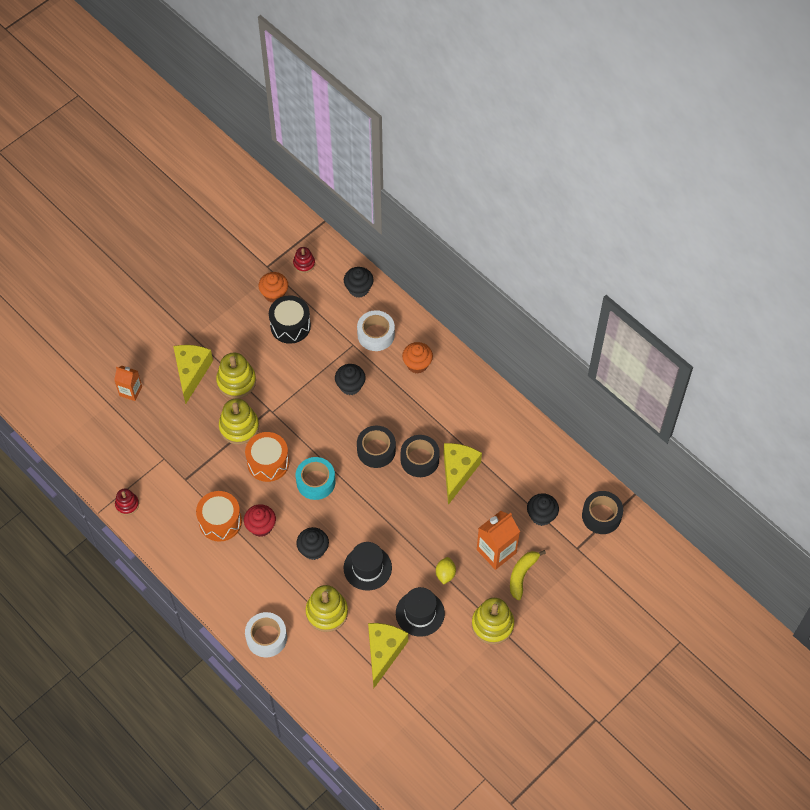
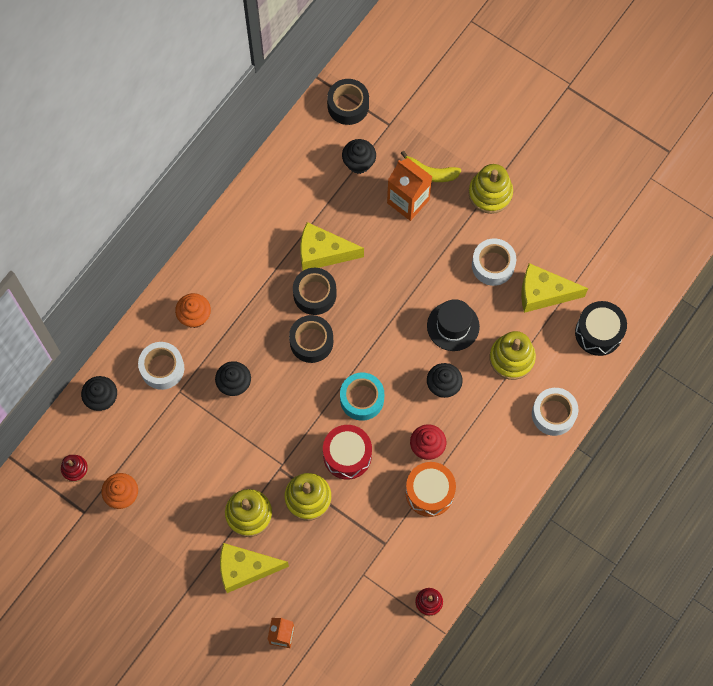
camera: 100 degrees left, 10 degrees up
(268, 462) = (347, 455): orange drum -> red drum
(290, 326) = (164, 467): black drum -> black drum (598, 333)
(420, 613) = (493, 265): black hat -> white tape
(445, 574) = (444, 247): yellow lemon -> none

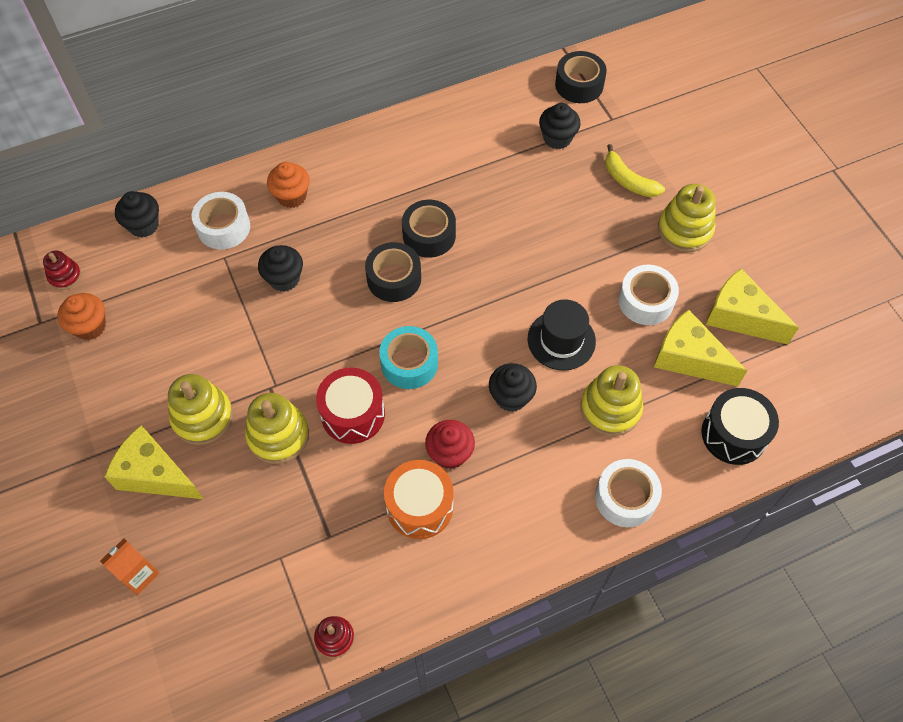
camera: 30 degrees right, 10 degrees down
(323, 253) = (464, 201): yellow cheese -> yellow cheese (740, 317)
(408, 201) = (588, 196): orange carton -> none

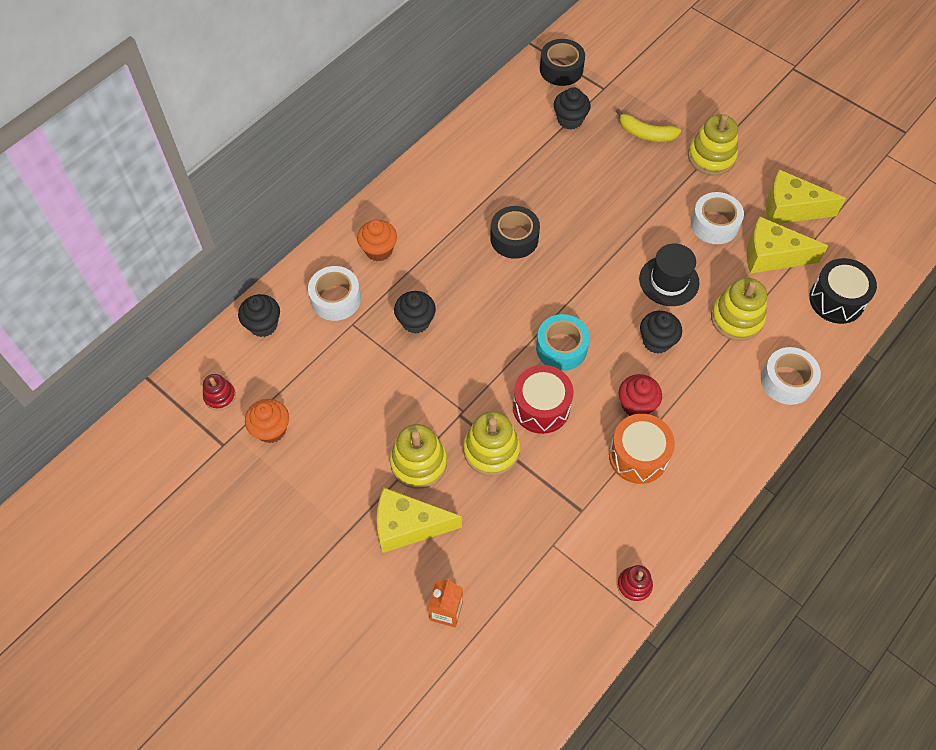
camera: 25 degrees left, 0 degrees up
(394, 278) = (507, 285): black tape -> none

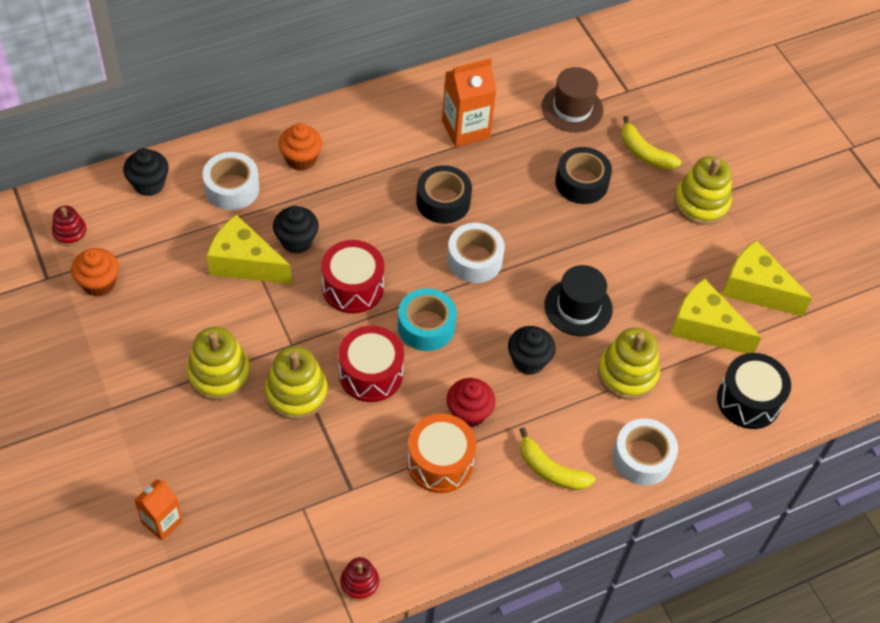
camera: 20 degrees right, 5 degrees down
(408, 526) = (173, 428): yellow cheese -> yellow cheese (245, 263)
(484, 341) = (352, 287): none -> red drum
(497, 170) = (465, 129): none -> orange carton
(561, 69) = (594, 55): black tape -> black tape (581, 182)
(570, 120) = (572, 108): black cupcake -> brown hat
(714, 224) = (662, 271): white tape -> white tape (474, 260)
(725, 422) = (551, 470): none -> yellow banana

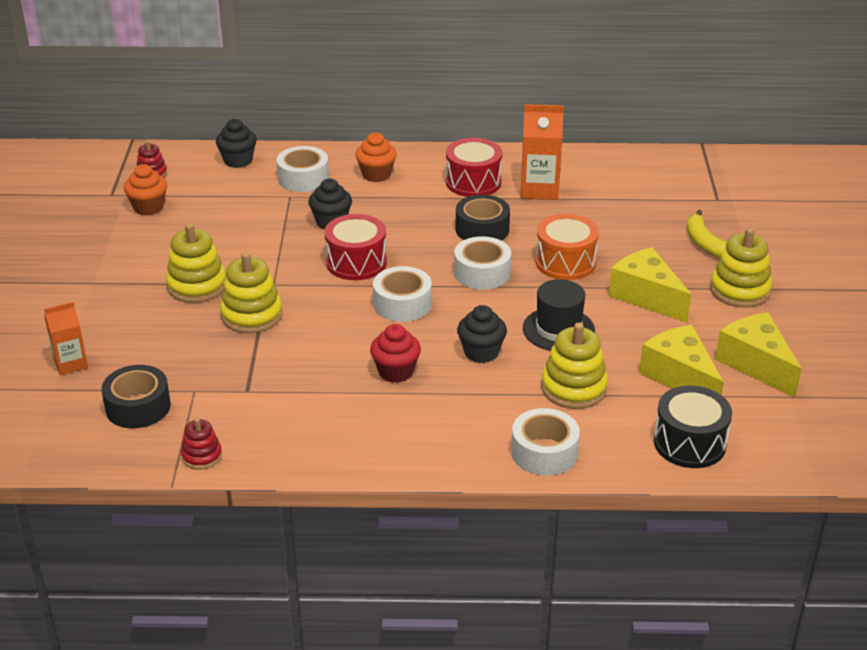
camera: 30 degrees right, 20 degrees down
(245, 263) = (276, 225): yellow cheese -> yellow cheese (646, 296)
(371, 374) = (327, 321): red drum -> red drum (473, 182)
(426, 326) = (402, 304): turquoise tape -> white tape
(440, 462) = (342, 397): orange drum -> orange drum (565, 262)
(551, 470) = (444, 433): yellow banana -> none
(572, 108) = (652, 199): brown hat -> none
(581, 182) = (625, 248): black tape -> black tape (138, 407)

